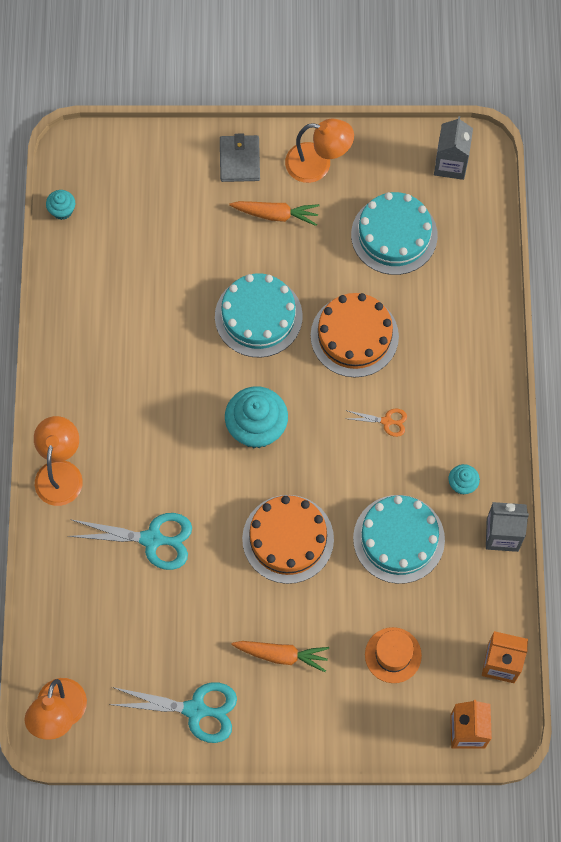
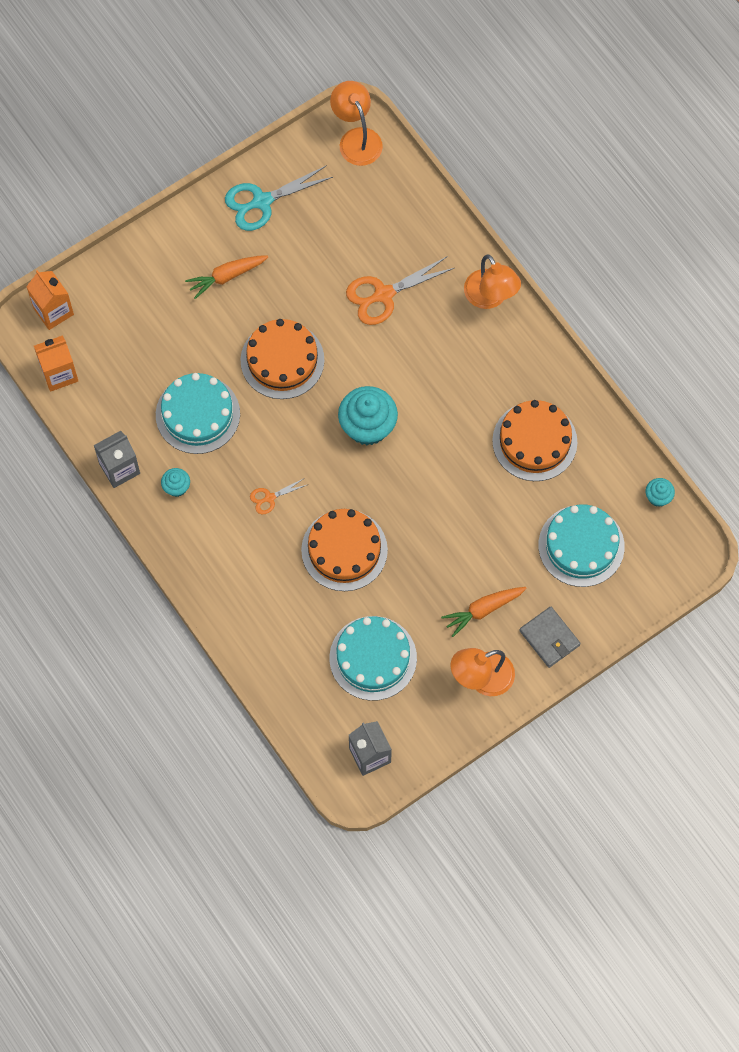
camera: 145 degrees right, 0 degrees up
(125, 321) = (534, 441): none -> orange cake
(152, 539) = (384, 294): turquoise scissors -> orange scissors
(258, 316) = (433, 515): turquoise cake -> turquoise cake (581, 545)
(393, 655) = (144, 328): orange hat -> none

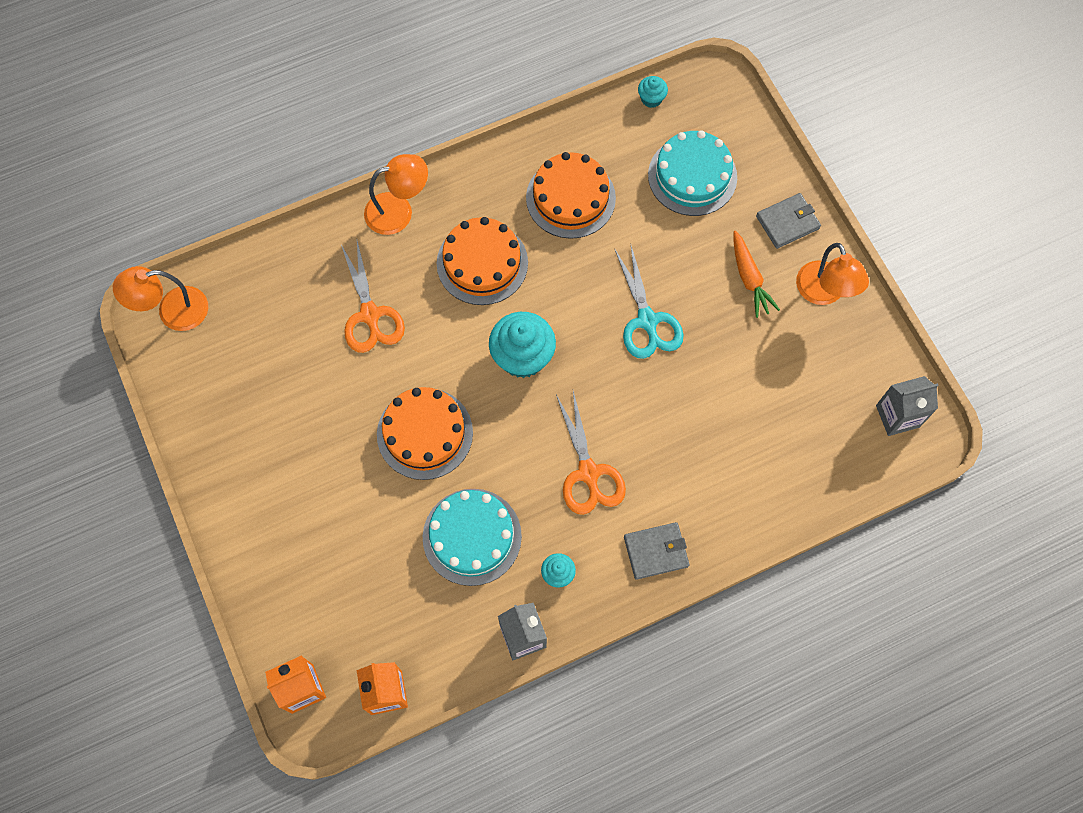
camera: 80 degrees left, 0 degrees up
(208, 563) = (656, 551): none -> grey wallet
(226, 276) = (307, 478): orange carrot -> none
(262, 201) = (222, 424): turquoise scissors -> turquoise scissors (647, 320)
(270, 498) = (588, 473): orange scissors -> orange scissors, size x1.94
(344, 550) = (662, 404): orange cake -> orange cake (482, 263)
(373, 658) = (789, 395): turquoise cake -> none

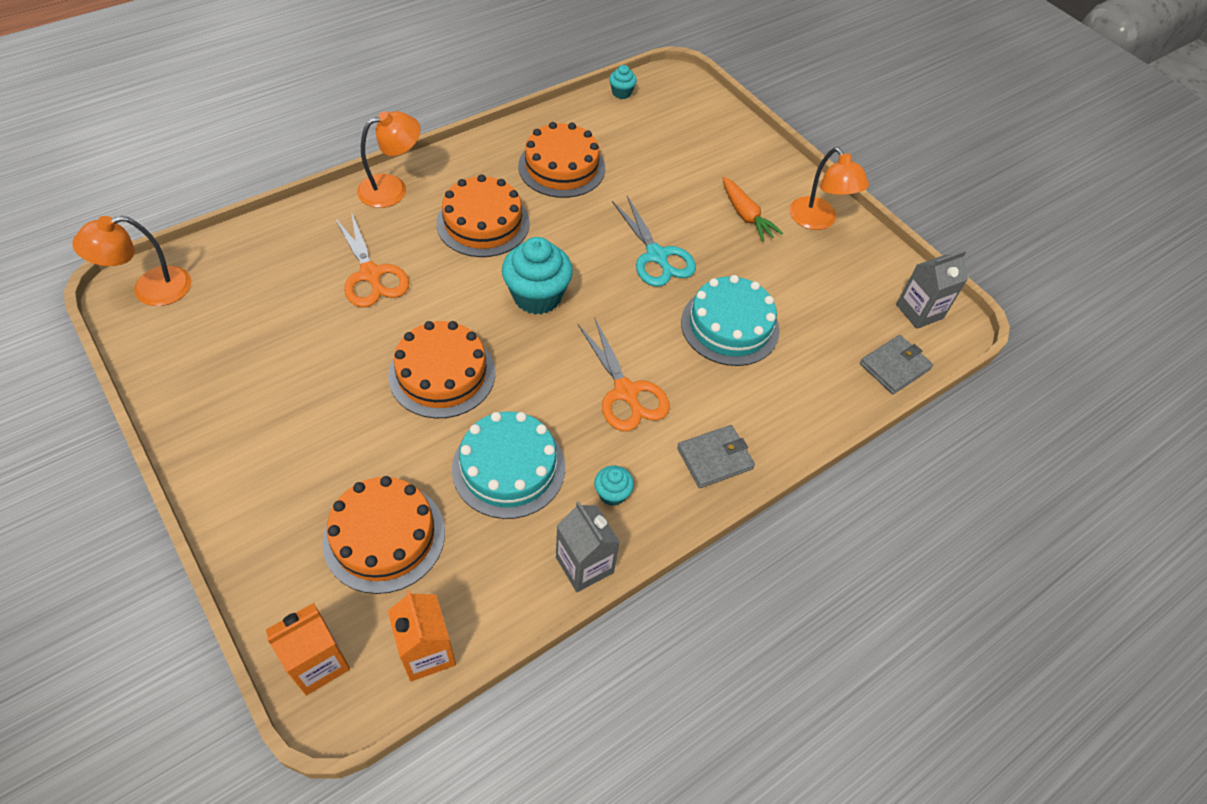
camera: 15 degrees left, 15 degrees down
(361, 587) = (384, 536): none -> orange cake
(692, 176) = (672, 144): turquoise cake -> turquoise cake (730, 326)
(787, 222) = (768, 171): grey wallet -> grey wallet (894, 366)

